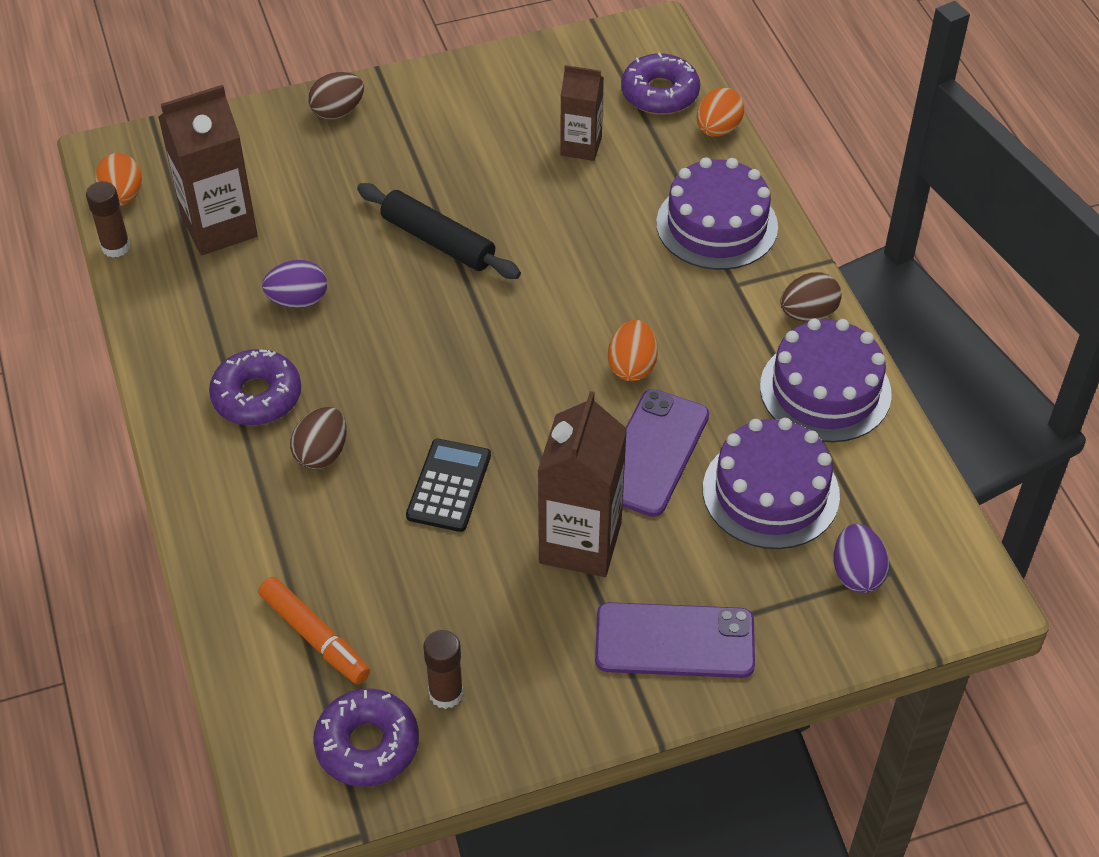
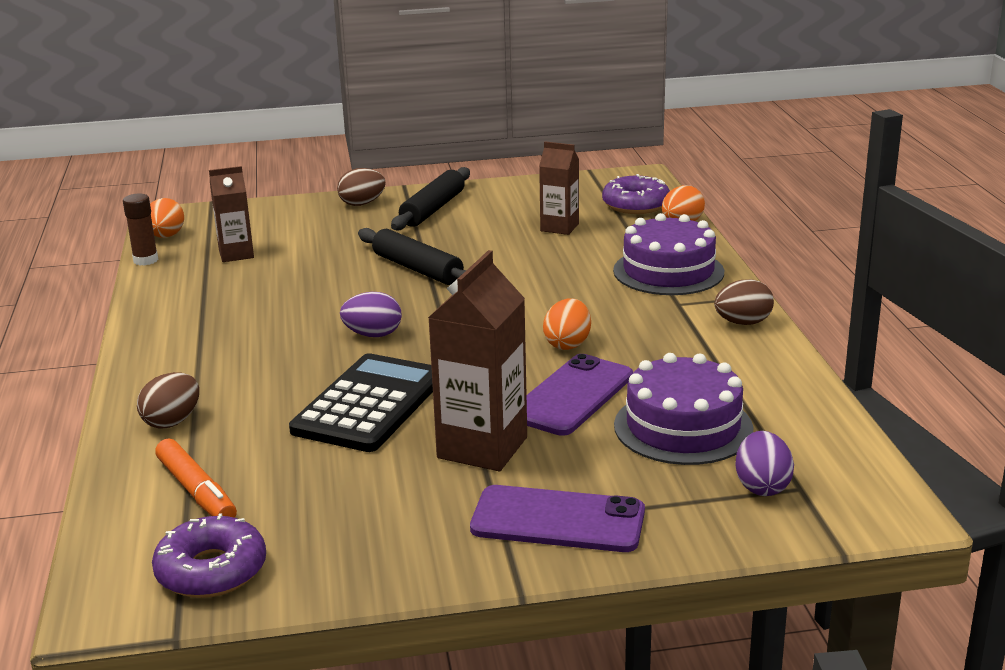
camera: 10 degrees right, 25 degrees down
(219, 227) = (236, 254): brown carton -> brown carton, size x0.61
(257, 396) = (220, 343): purple donut -> none
(298, 300) = (282, 294): purple egg -> purple egg (373, 335)
(322, 453) = (260, 378): brown egg -> brown egg (172, 422)
(425, 118) = (433, 209): none -> black rolling pin
(446, 693) = (308, 540): brown glue stick -> none
(448, 486) = (369, 404): black calculator -> black calculator, size x1.61
(825, 390) = (751, 367): purple cake -> none

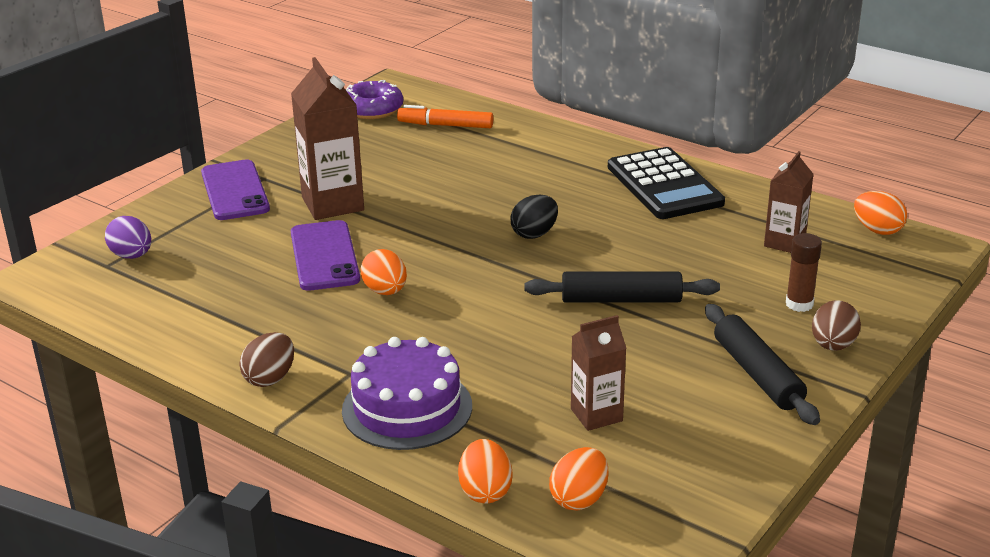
camera: 135 degrees right, 5 degrees up
(145, 260) = (828, 206): brown glue stick -> brown glue stick (799, 304)
(172, 422) = (533, 141): brown egg -> none
(369, 404) = (444, 195): black calculator -> black calculator (664, 185)
(373, 335) = (534, 234): purple egg -> black egg
(558, 520) = (234, 191): purple phone -> purple phone turned 75 degrees counterclockwise
(636, 205) = (579, 499): purple donut -> orange egg
(683, 427) = (221, 269): purple cake -> none

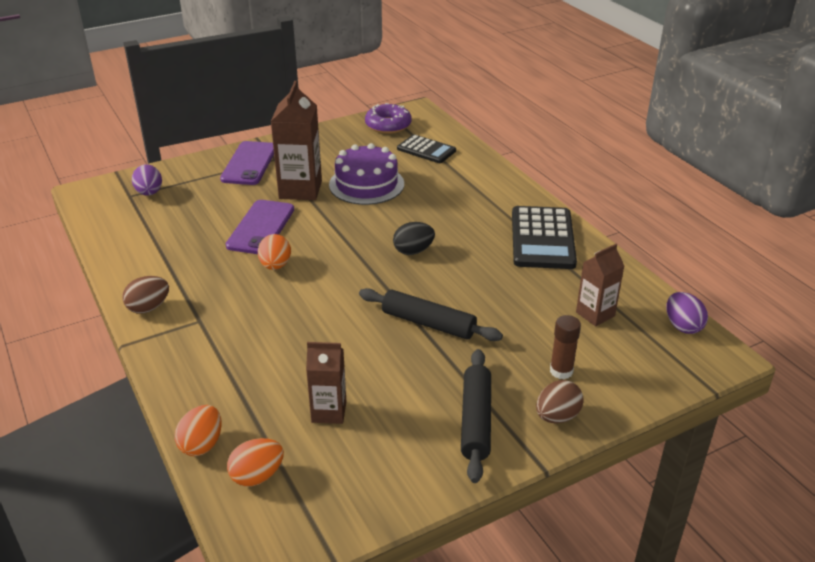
camera: 25 degrees right, 5 degrees up
(407, 408) = (210, 360): purple cake -> purple cake (366, 184)
(446, 125) = (426, 150): orange marker -> black calculator
(877, 230) = (682, 326): orange egg -> purple egg

